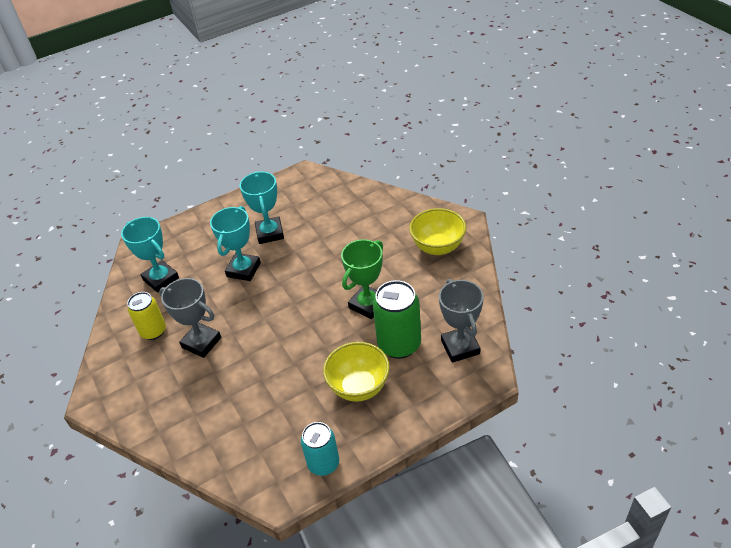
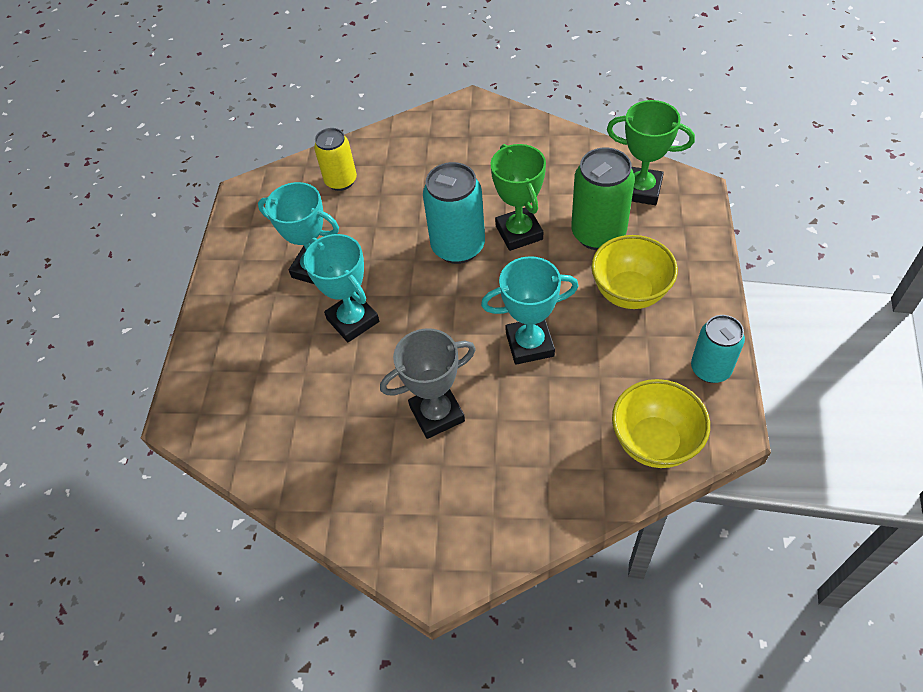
camera: 55 degrees left, 10 degrees up
(153, 331) = (369, 460): yellow can -> yellow can (341, 181)
(161, 279) = (279, 416): turquoise trophy -> turquoise trophy (529, 344)
(333, 283) = (458, 247): none -> turquoise can
(438, 247) = (489, 140): yellow bowl -> yellow bowl (654, 442)
(460, 347) = (641, 190): grey trophy -> green trophy

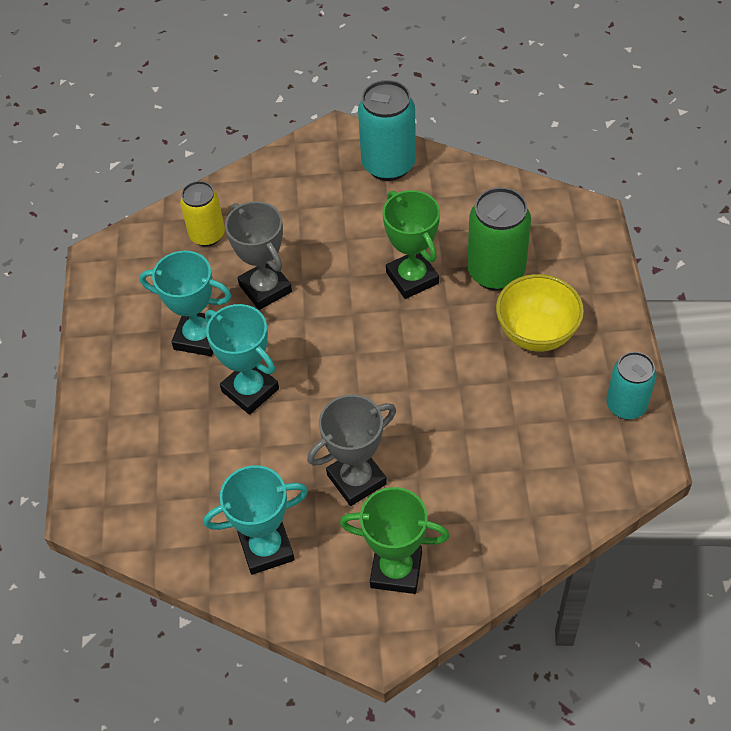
camera: 10 degrees left, 0 degrees up
(383, 231) = (265, 288): none -> grey trophy
(458, 247) = (349, 299): turquoise can -> turquoise can (388, 165)
(529, 344) = (441, 397): turquoise trophy -> turquoise trophy (266, 548)
(641, 190) = (534, 220): green trophy -> green trophy (396, 570)
(654, 442) = (579, 485): yellow bowl -> none

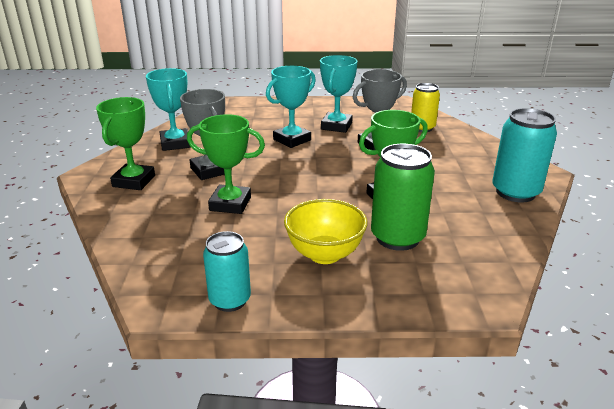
camera: 90 degrees right, 25 degrees down
(445, 437) = (230, 204): none -> green trophy

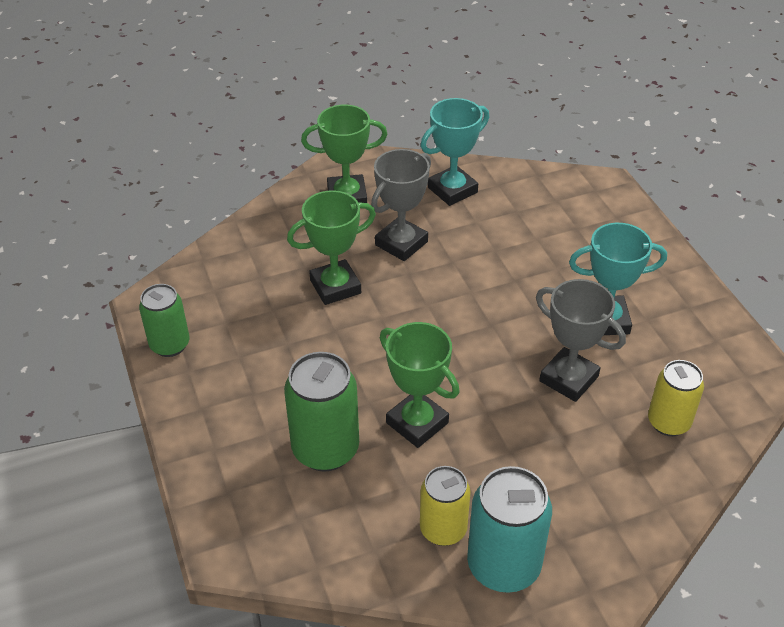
camera: 70 degrees right, 15 degrees up
(230, 204) = (335, 286): green trophy -> green trophy turned 75 degrees clockwise
(230, 300) = (170, 345): turquoise can -> green can
(292, 140) = (528, 287): turquoise trophy -> none
(324, 254) = (268, 392): yellow bowl -> none
(483, 206) = (443, 529): none -> yellow can

